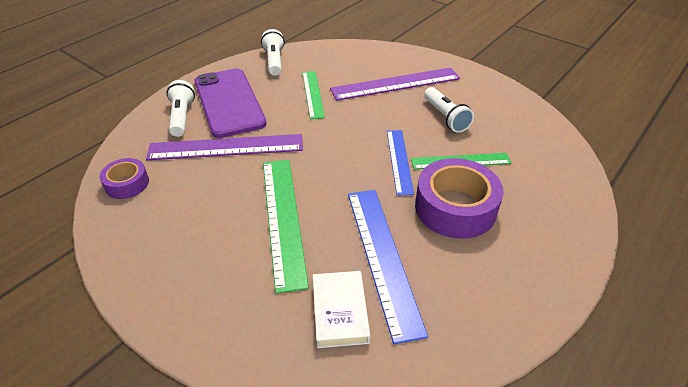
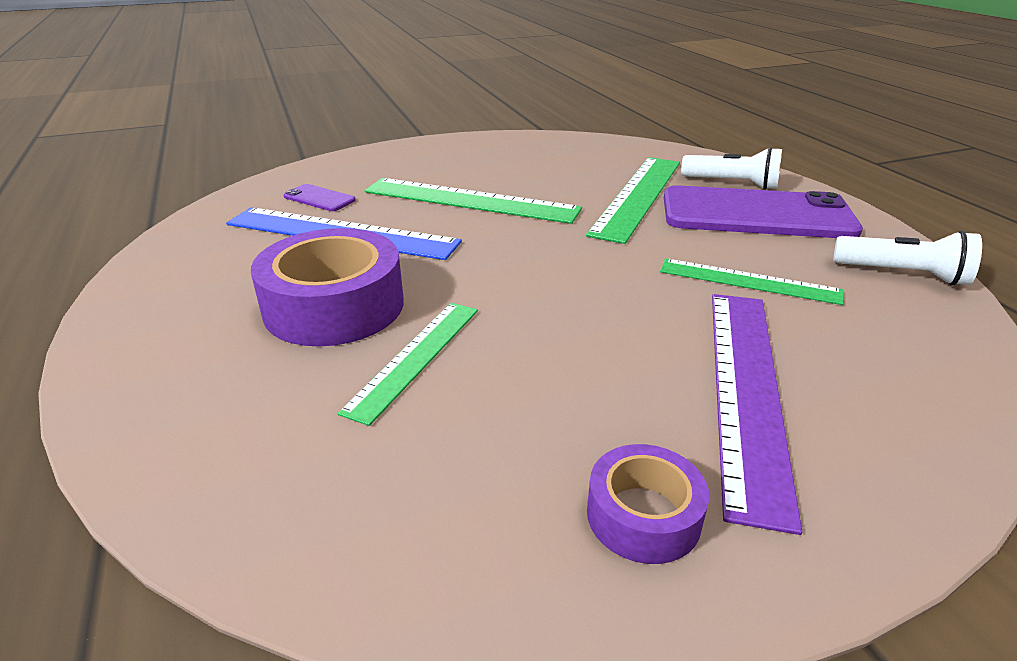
camera: 120 degrees right, 10 degrees down
(127, 184) = (612, 149): purple tape -> purple tape (643, 515)
(226, 147) = (638, 196): purple ruler -> green ruler
(340, 311) = (319, 198): white book -> purple phone
(399, 161) = (484, 299): blue ruler -> none
(445, 117) = (558, 403): white flashlight -> none

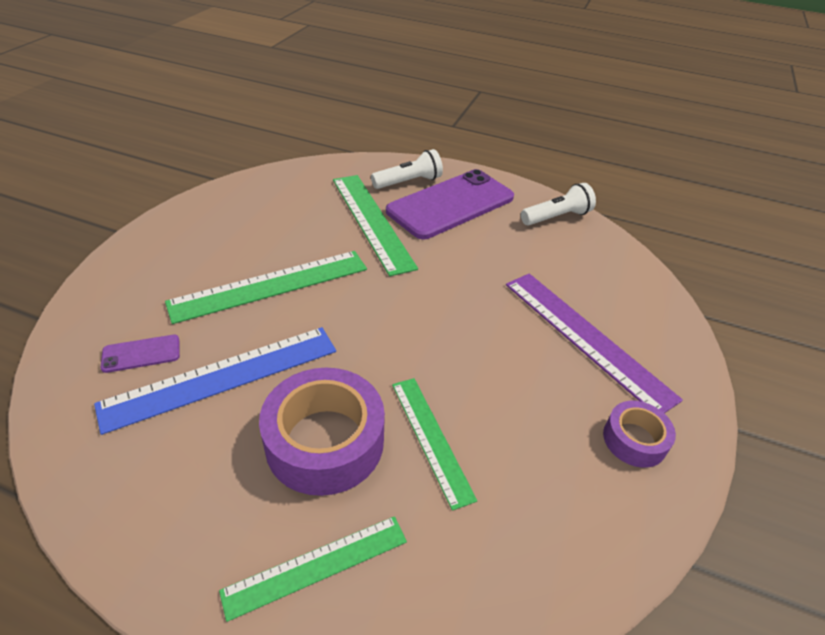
camera: 50 degrees left, 10 degrees up
(749, 281) = (507, 262): green ruler -> green ruler (316, 565)

